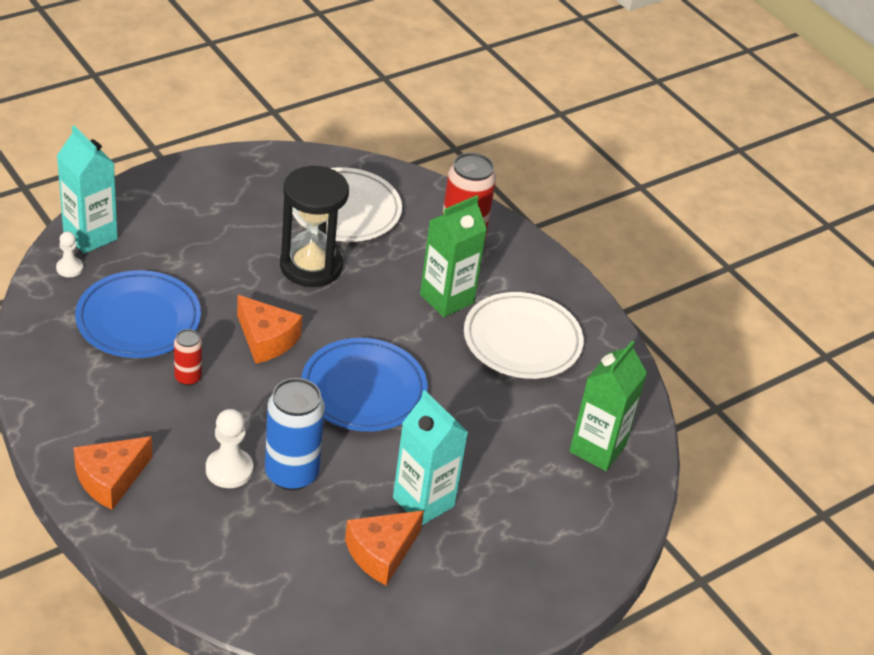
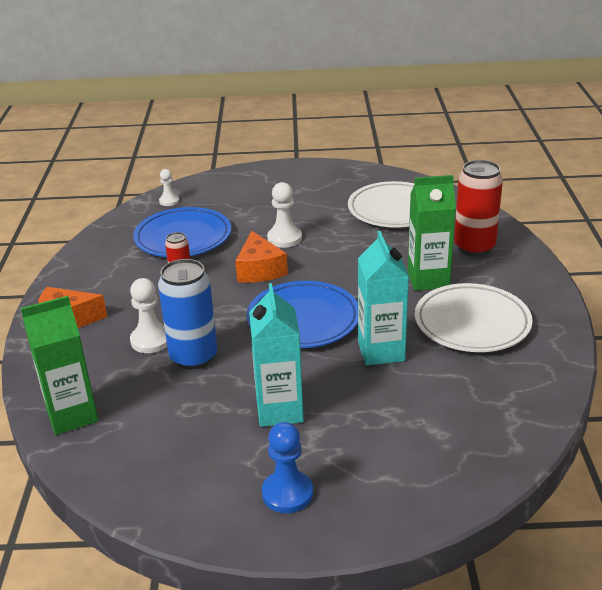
camera: 40 degrees right, 10 degrees down
(90, 236) = (200, 188): turquoise carton -> turquoise carton (381, 351)
(257, 286) = (284, 238): none -> white pawn
(311, 266) = (336, 236): black hourglass -> none
(381, 553) = (209, 435): orange cheese -> none
(496, 581) = (287, 493): none -> blue pawn
(597, 449) = (478, 422): green carton -> green carton (72, 415)

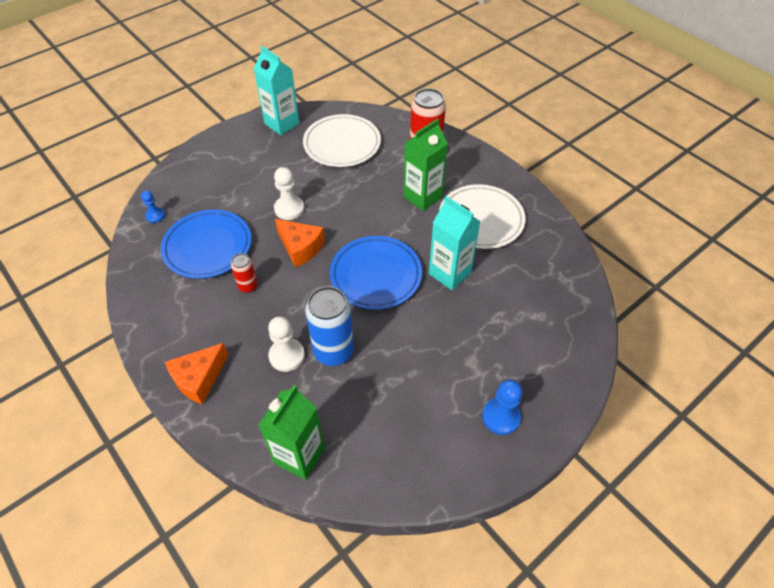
camera: 40 degrees left, 20 degrees up
(169, 201) = (155, 216): white pawn -> blue pawn
(279, 410) = (434, 358): turquoise carton -> turquoise carton (282, 124)

